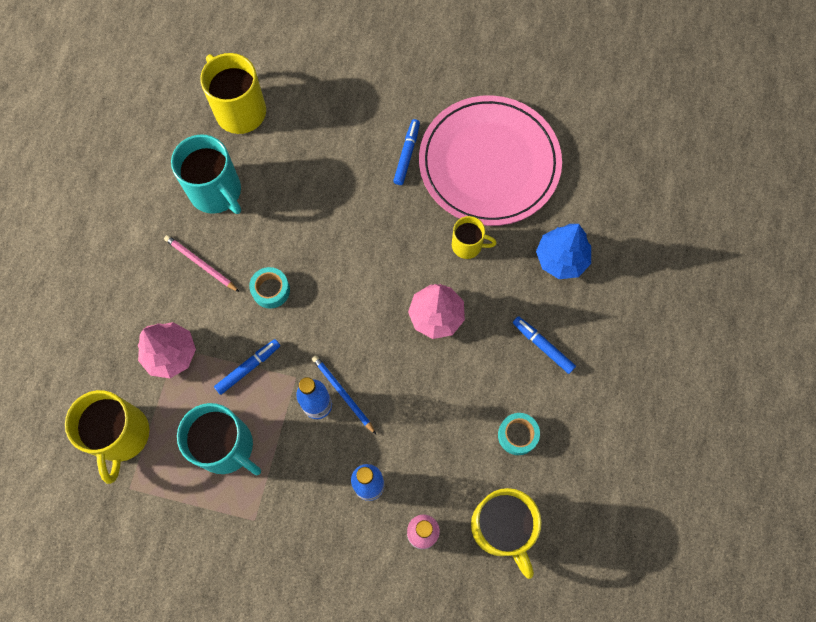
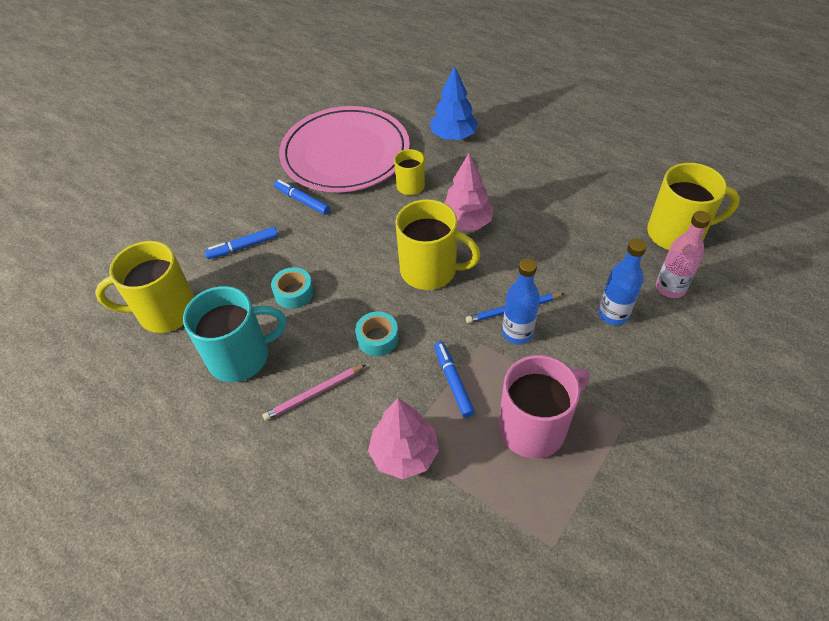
camera: 65 degrees left, 20 degrees down
(121, 436) = (483, 538): yellow mug -> yellow mug (430, 270)
(226, 447) = (534, 427): turquoise mug -> pink mug
(517, 435) = (596, 201): turquoise tape -> turquoise tape (294, 293)
(543, 346) = (523, 166): blue marker -> blue marker (243, 247)

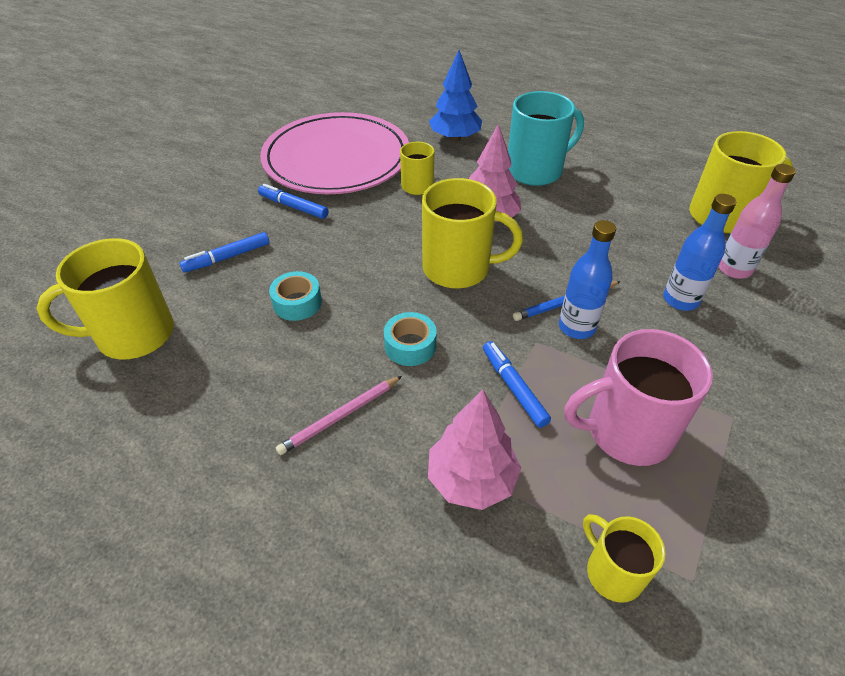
camera: 10 degrees left, 5 degrees down
(241, 356) = (238, 380): turquoise mug -> turquoise mug (536, 171)
(494, 534) = (612, 572): none -> yellow mug
(534, 427) = (626, 431): pink mug -> pink mug turned 150 degrees counterclockwise

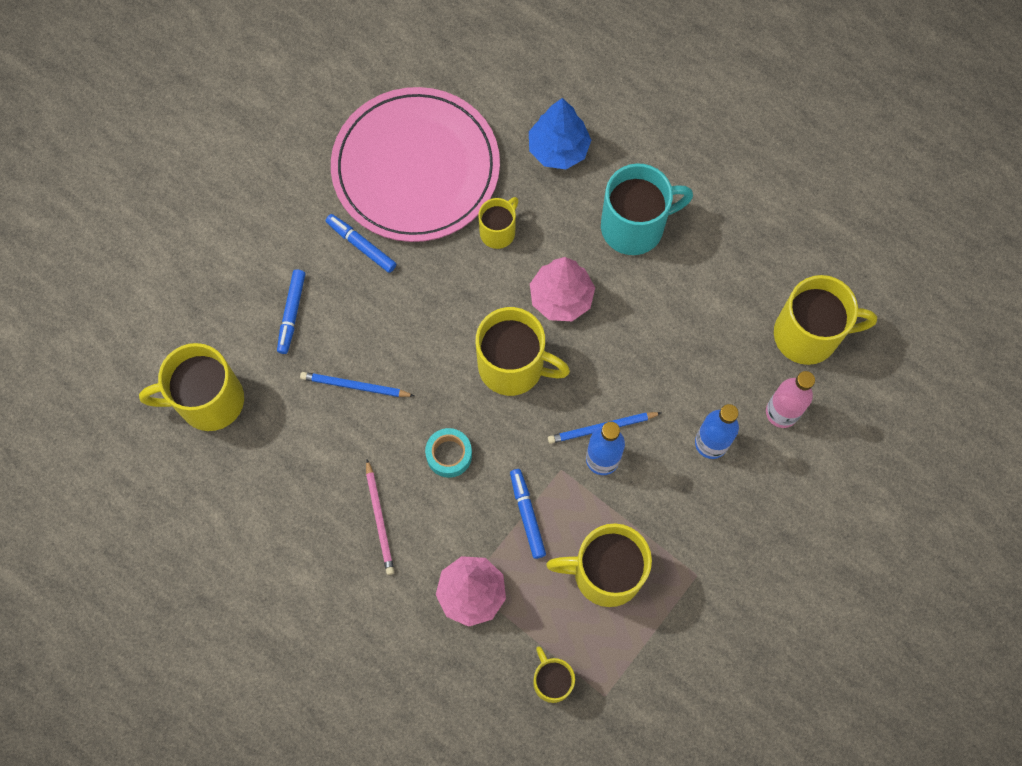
camera: 10 degrees right, 25 degrees up
(227, 257) = (292, 313): blue marker -> blue marker turned 60 degrees counterclockwise
(297, 303) = (355, 386): turquoise tape -> blue pencil
(340, 417) = (380, 519): pink pencil -> pink pencil turned 75 degrees counterclockwise
(626, 431) = (605, 573): pink mug -> yellow mug

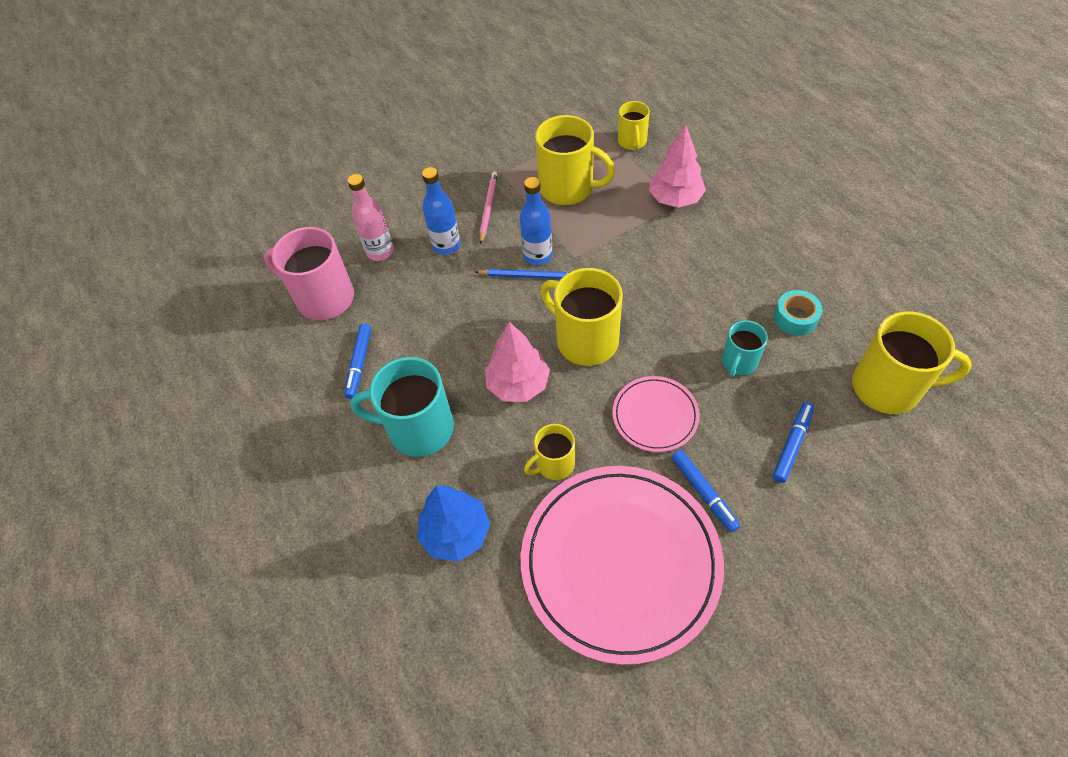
camera: 155 degrees left, 15 degrees down
(355, 386) = (739, 362): blue pencil -> turquoise mug
(380, 519) = (738, 260): pink pencil -> pink pencil (488, 208)
(421, 305) = (655, 415): none -> pink plate
(449, 455) = (665, 289): turquoise tape -> turquoise tape (795, 318)
(527, 515) = (614, 235): blue marker -> blue marker (359, 364)
(808, 335) = (323, 298): yellow mug -> pink mug

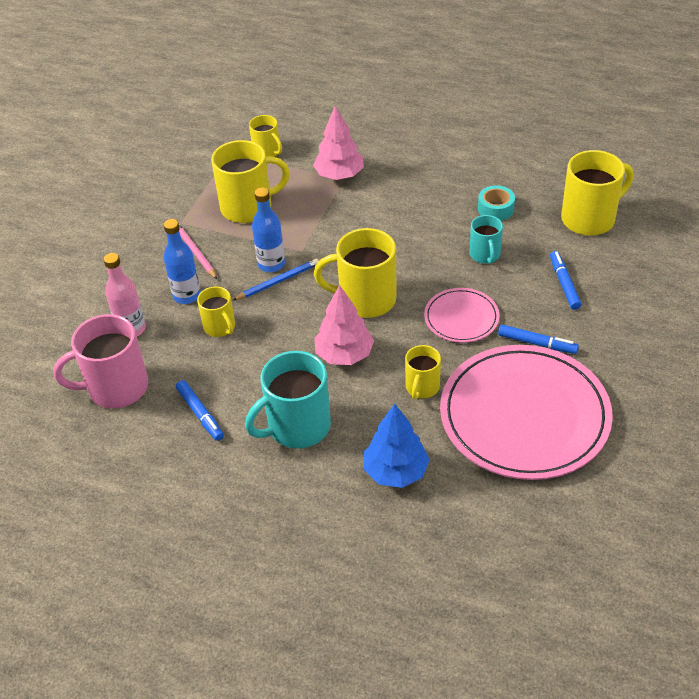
camera: 40 degrees left, 10 degrees down
(445, 291) = (220, 327): none -> yellow mug

